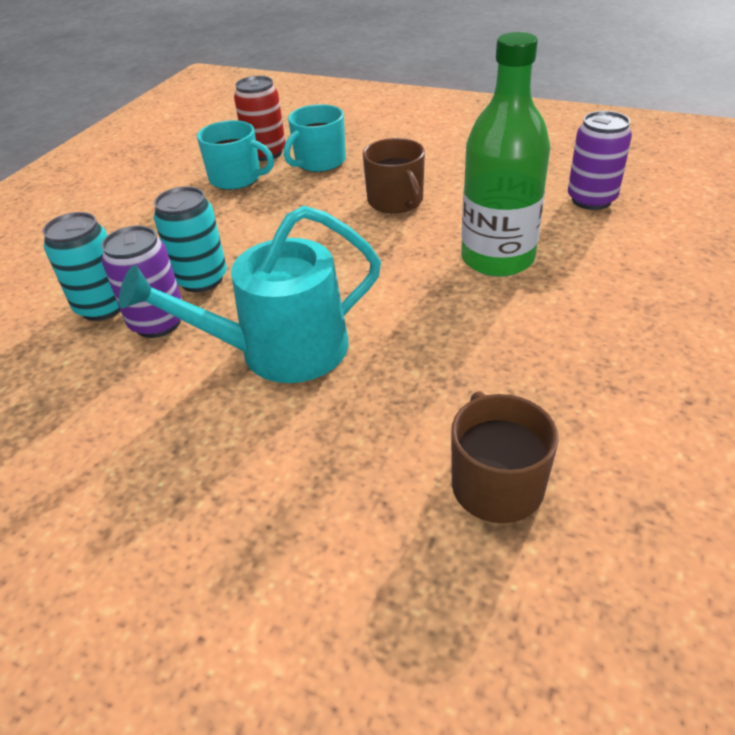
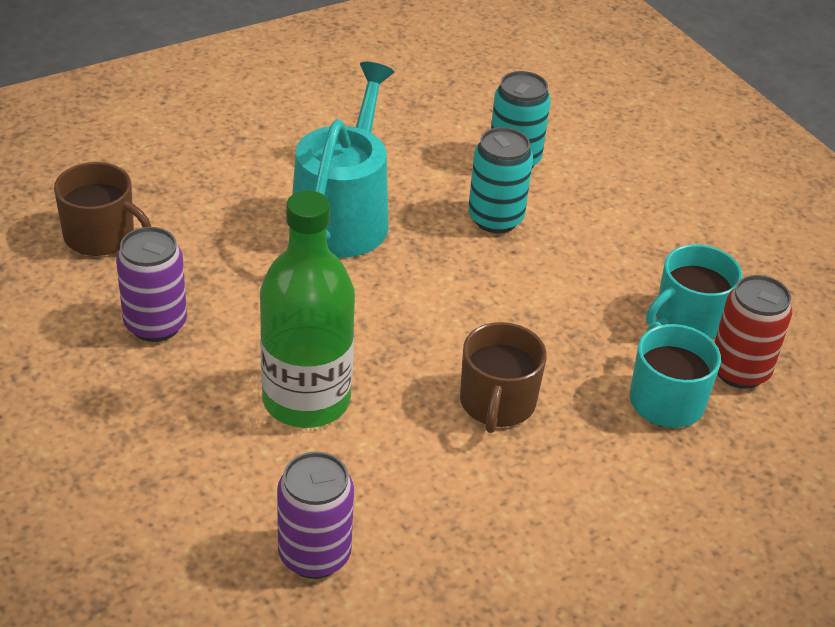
camera: 120 degrees right, 0 degrees up
(158, 323) = (456, 176): purple can -> purple can (155, 324)
(396, 201) = (497, 403): brown mug -> brown mug turned 90 degrees counterclockwise

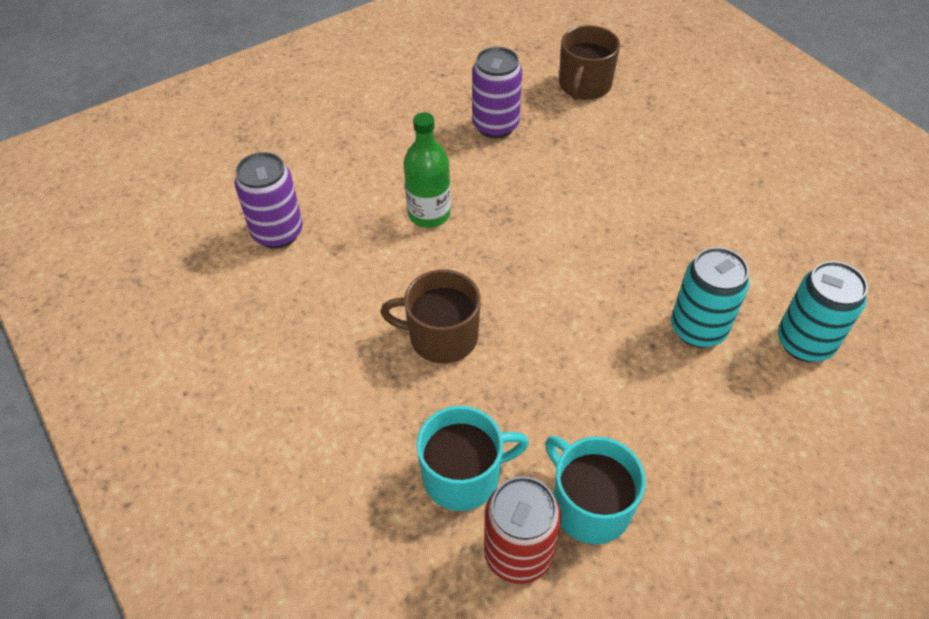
camera: 90 degrees right, 10 degrees up
(306, 400) = (429, 214): green bottle -> green bottle, size x0.62
(343, 216) = (659, 217): turquoise watering can -> none

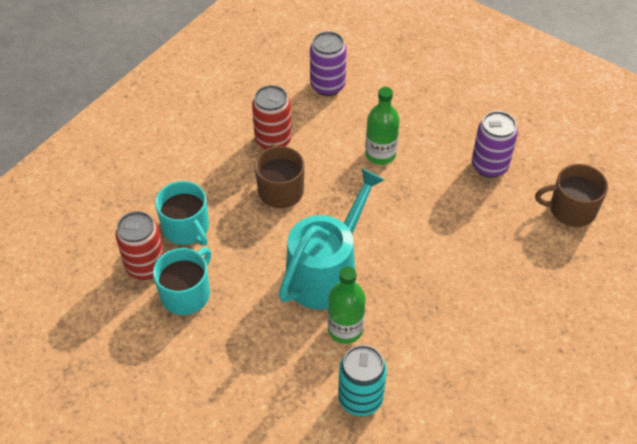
camera: 70 degrees right, 0 degrees up
(344, 320) = (273, 140): none -> red can
(601, 323) = (326, 272): none -> turquoise watering can
(698, 329) = (345, 329): turquoise can -> green bottle

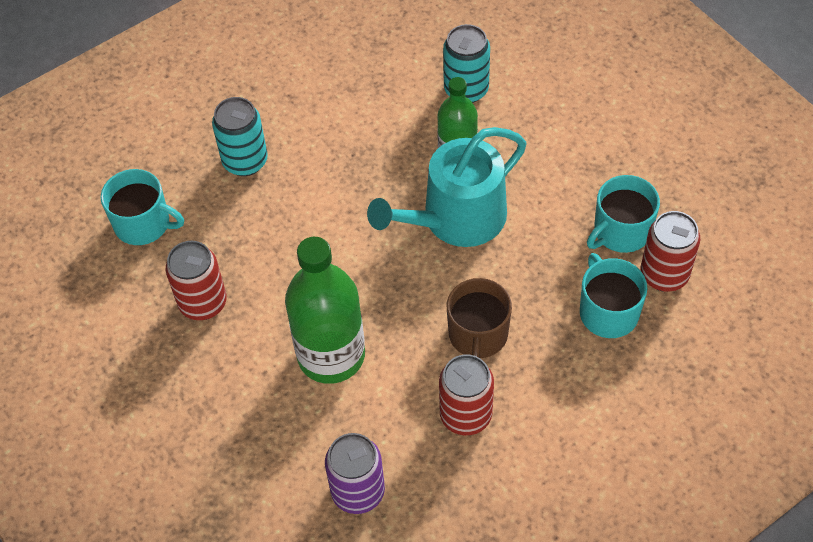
camera: 160 degrees left, 5 degrees up
(380, 154) = (331, 355): green bottle -> green bottle, size x1.62
(489, 166) = (203, 303): purple can -> red can
(524, 278) = (245, 161): none -> turquoise can
(571, 209) = (143, 224): brown mug -> turquoise mug

